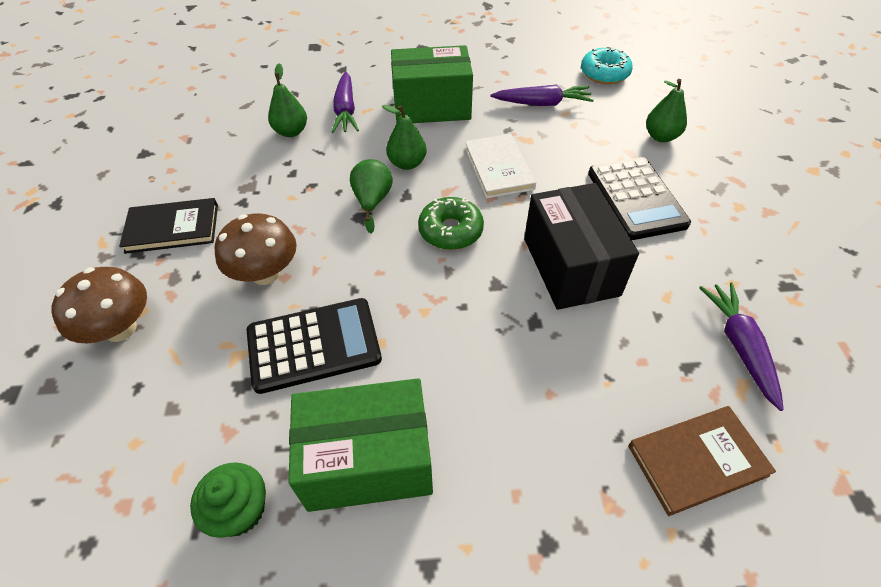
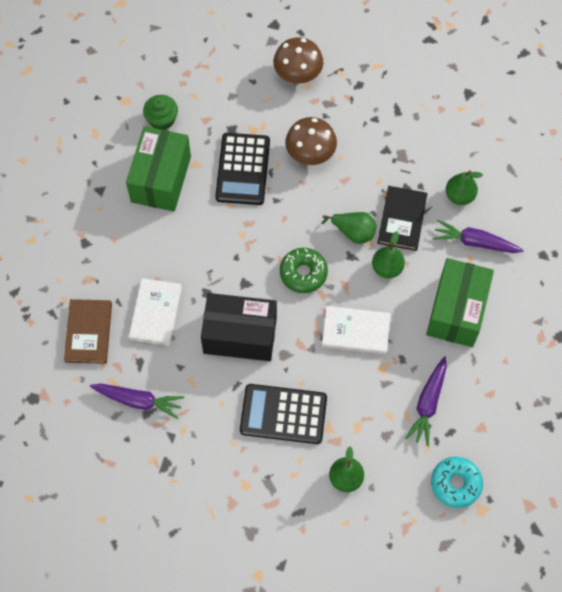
camera: 110 degrees right, 15 degrees up
(172, 228) = (375, 106): black book -> black book (402, 219)
(603, 375) = (155, 313): none -> white book

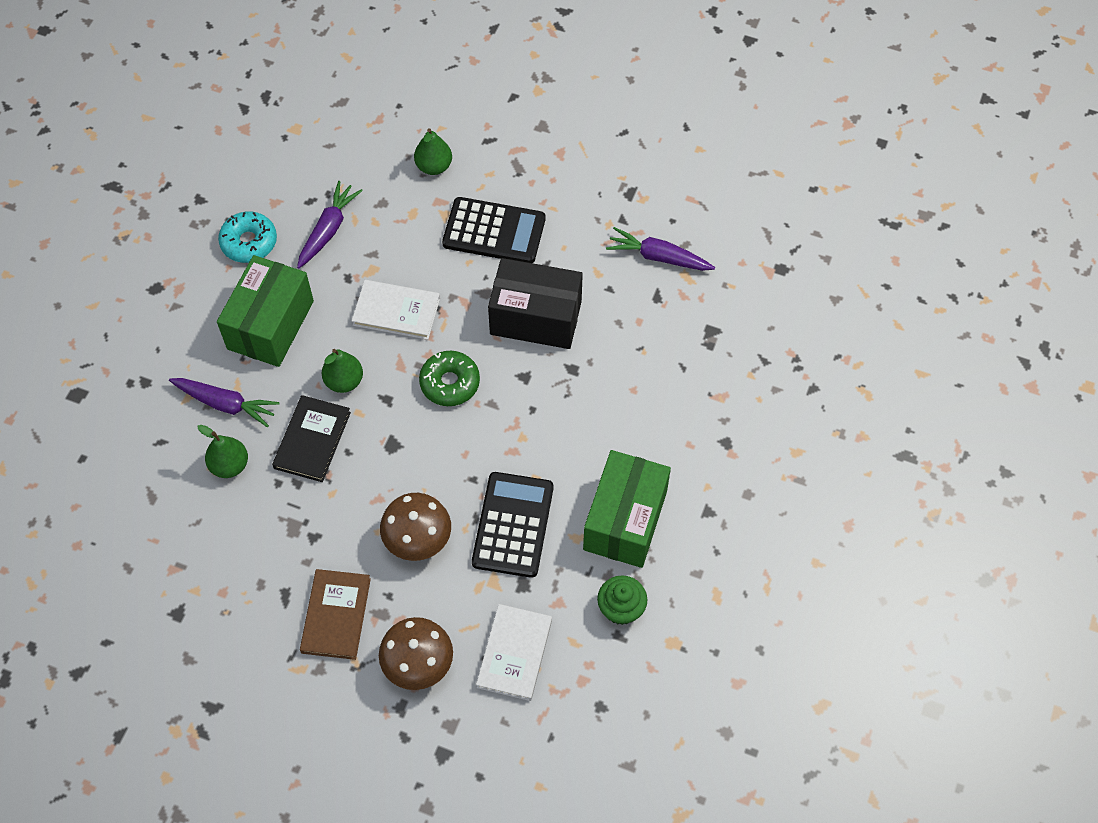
camera: 175 degrees left, 5 degrees down
(88, 332) = (718, 334): brown book -> brown book (336, 615)
(155, 313) = (636, 350): white book -> white book (514, 653)
(353, 232) = (378, 429): green pear -> none
(455, 484) = (317, 153): turquoise donut -> turquoise donut (249, 242)

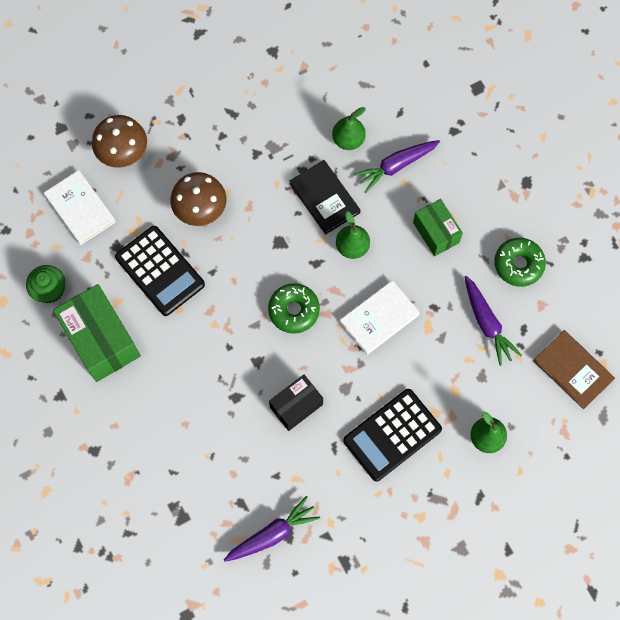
camera: 130 degrees right, 10 degrees up
(249, 242) = (518, 264): turquoise donut -> green donut
(270, 325) = (436, 232): green box -> green box, size x0.60
(336, 615) = (194, 131): brown book -> brown book (573, 370)
(536, 317) = (296, 406): black box -> black box, size x0.60

